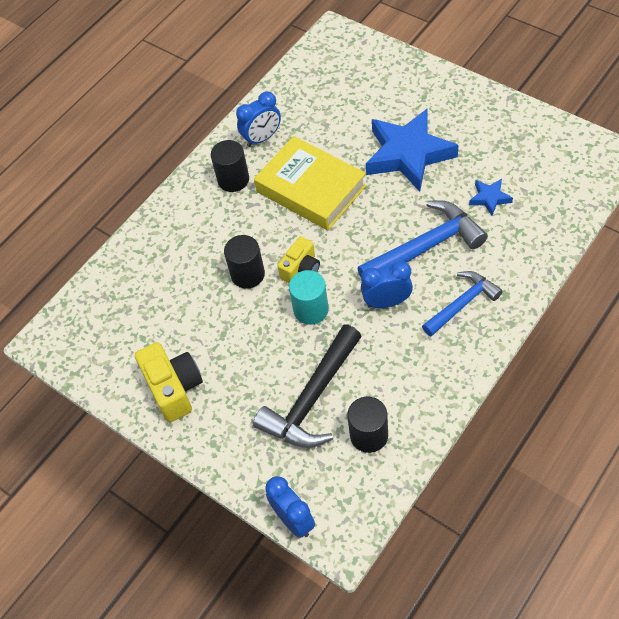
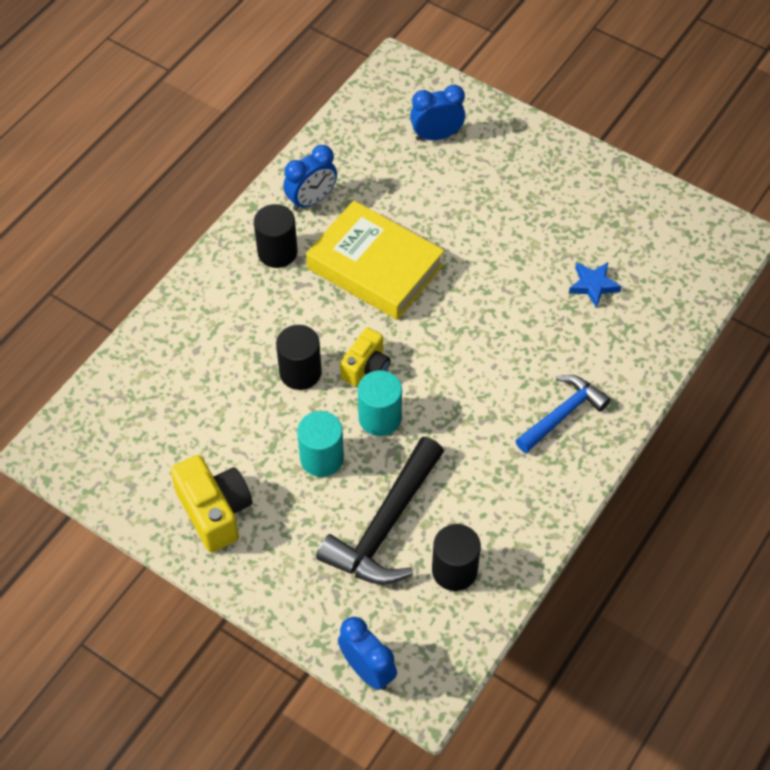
camera: 10 degrees left, 0 degrees up
(262, 343) = (322, 458): none -> turquoise cylinder
(387, 302) = (472, 410): blue clock -> blue clock (436, 136)
(408, 154) = (494, 228): blue star -> none
(426, 247) = (518, 343): blue hammer -> none

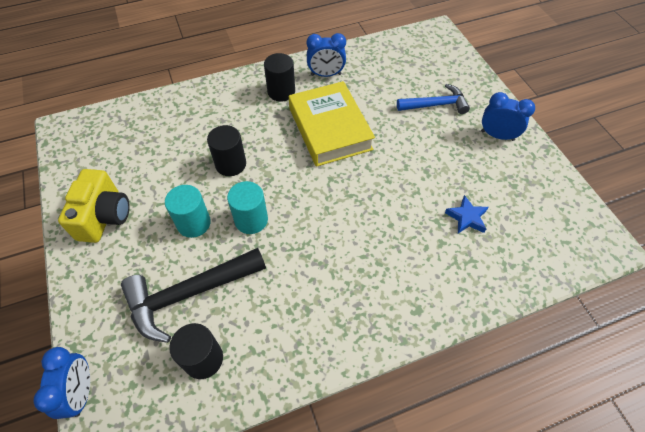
camera: 35 degrees right, 0 degrees up
(366, 368) = (271, 184): yellow camera -> none
(436, 136) = (431, 76): blue clock -> blue clock (497, 135)
(562, 414) = (374, 294): blue hammer -> blue hammer (436, 105)

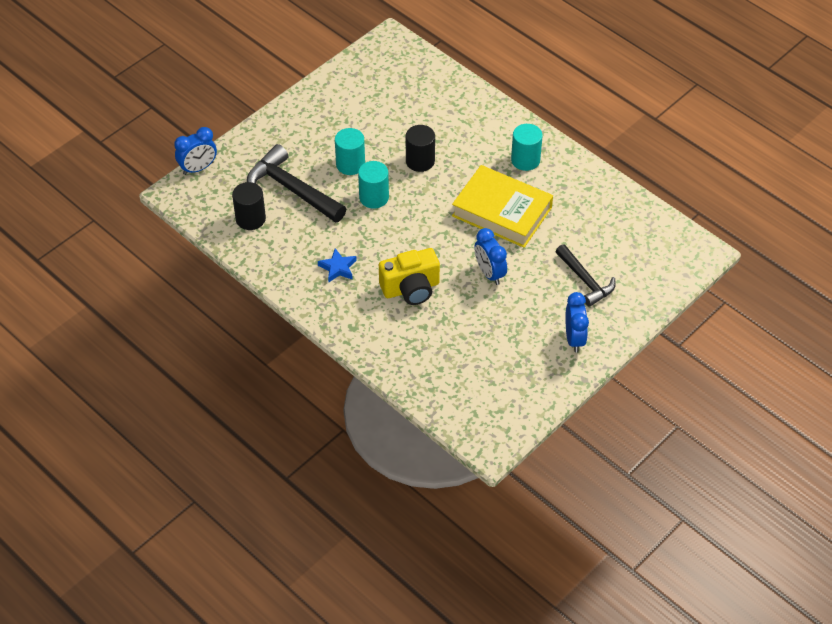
camera: 65 degrees right, 5 degrees down
(104, 216) = (325, 110): yellow camera -> yellow camera (411, 288)
(281, 92) = (525, 160): black cylinder -> turquoise cylinder
(326, 74) = (570, 184): blue clock -> blue clock (489, 273)
(329, 129) = (502, 211): yellow book -> yellow book turned 75 degrees clockwise
(436, 105) = (585, 281): blue hammer -> black hammer
(466, 217) = (460, 337): blue star -> blue star (338, 268)

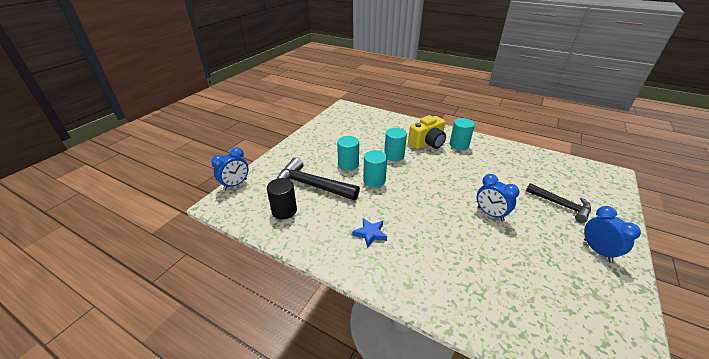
camera: 15 degrees left, 15 degrees down
(411, 288) = (439, 238): yellow camera -> yellow camera (427, 143)
(420, 161) = (394, 155): black cylinder -> turquoise cylinder
(502, 211) = (467, 173): yellow book -> none

